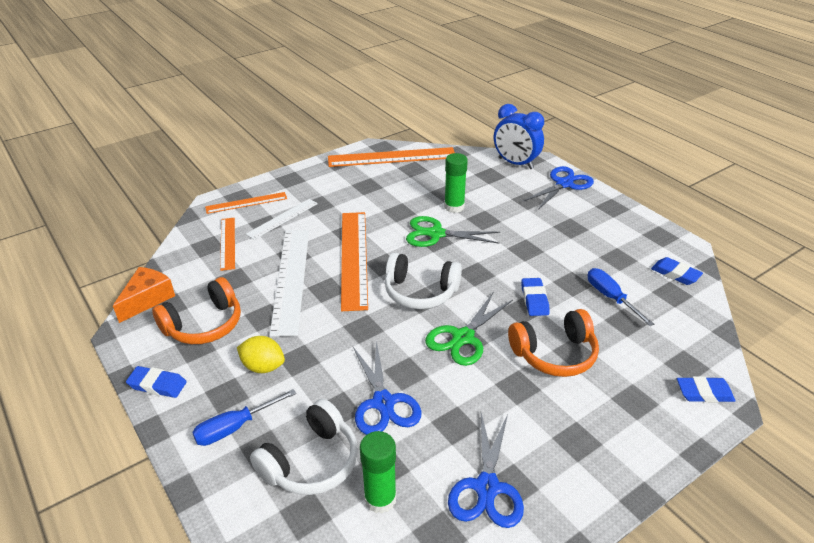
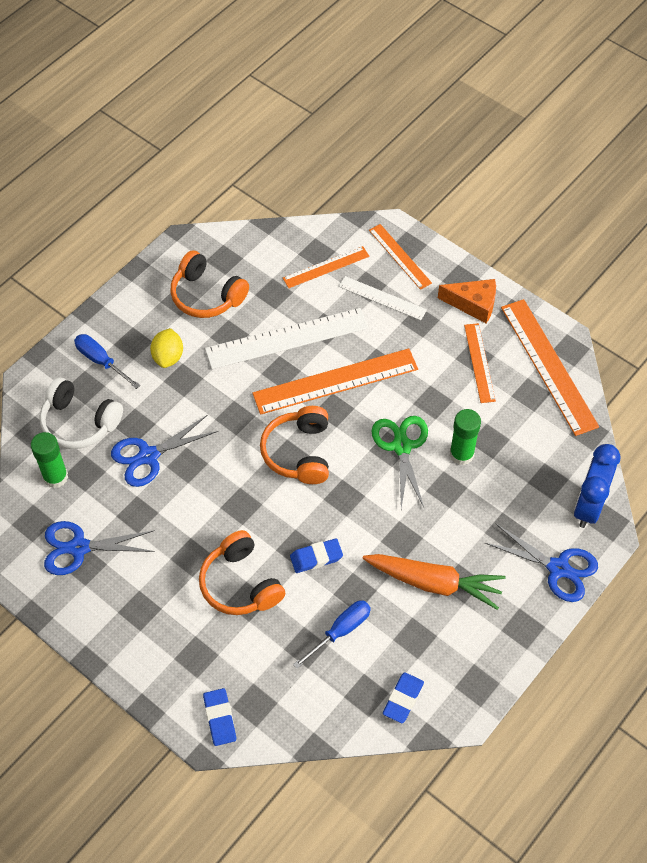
camera: 75 degrees right, 20 degrees up
(147, 299) = (227, 240): orange cheese -> orange cheese (473, 304)
(157, 385) = (131, 293): blue eraser -> none
(373, 184) = (479, 362): none -> orange ruler
(420, 292) = (299, 452): white headphones -> orange headphones
(463, 338) = (243, 502): green scissors -> none
(569, 240) = (435, 583): none -> orange carrot

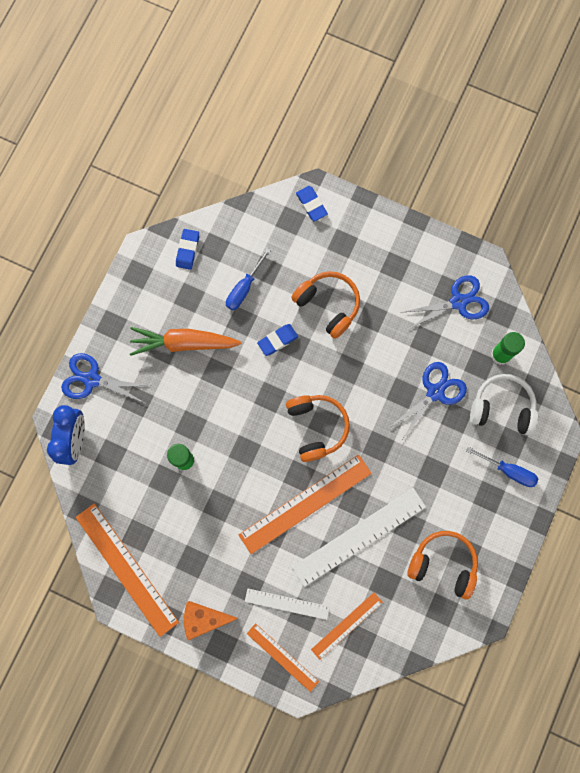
camera: 165 degrees right, 20 degrees up
(168, 357) = (454, 490): yellow lemon -> none
(401, 446) = (235, 455): green scissors -> none
(479, 362) = (187, 556): orange ruler -> none

